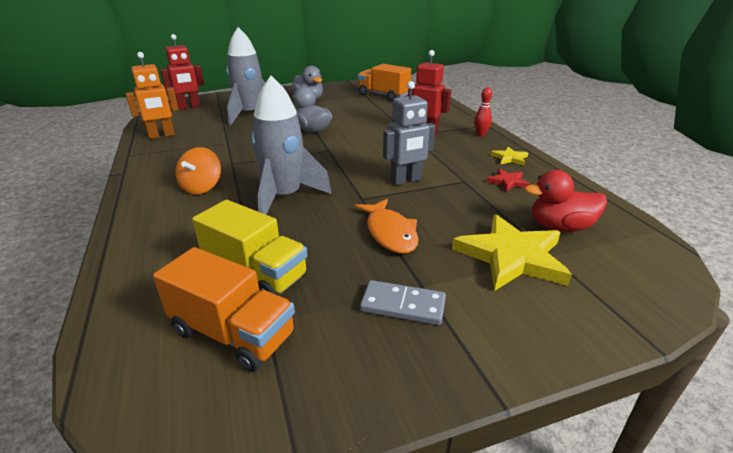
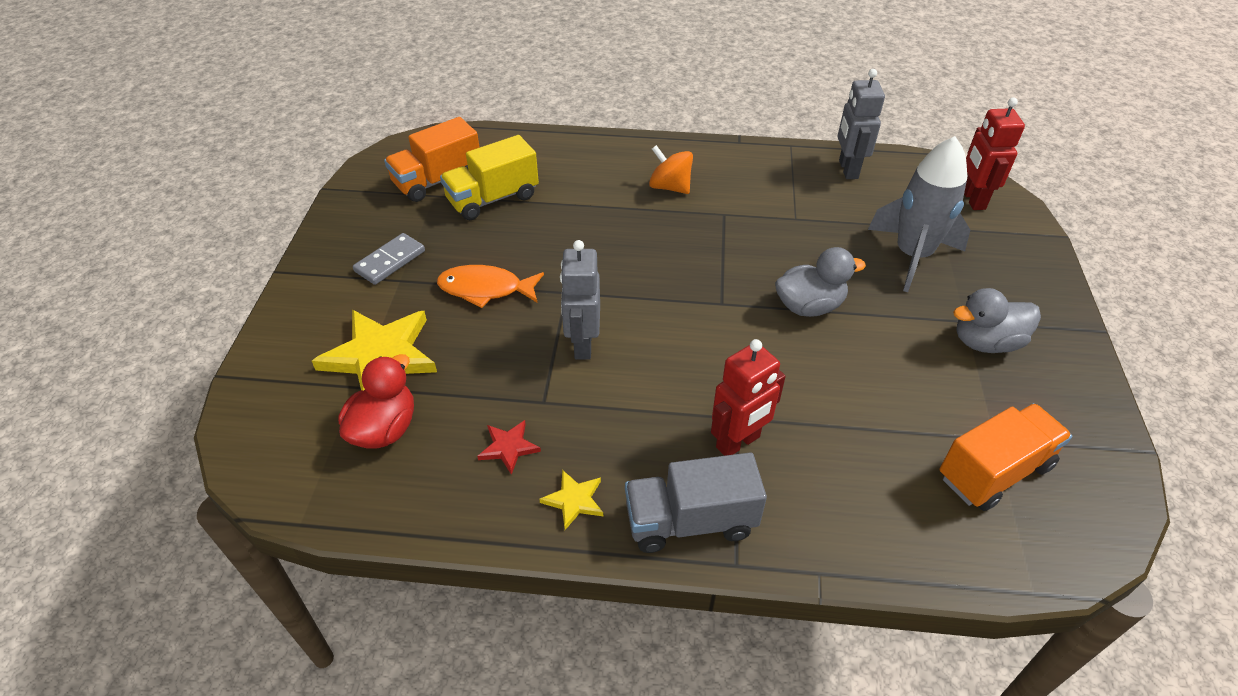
camera: 115 degrees right, 15 degrees up
(161, 135) = (847, 169): orange robot -> grey robot
(284, 197) = (608, 237): grey rocket -> none
(480, 134) = (690, 521): red bowling pin -> grey truck

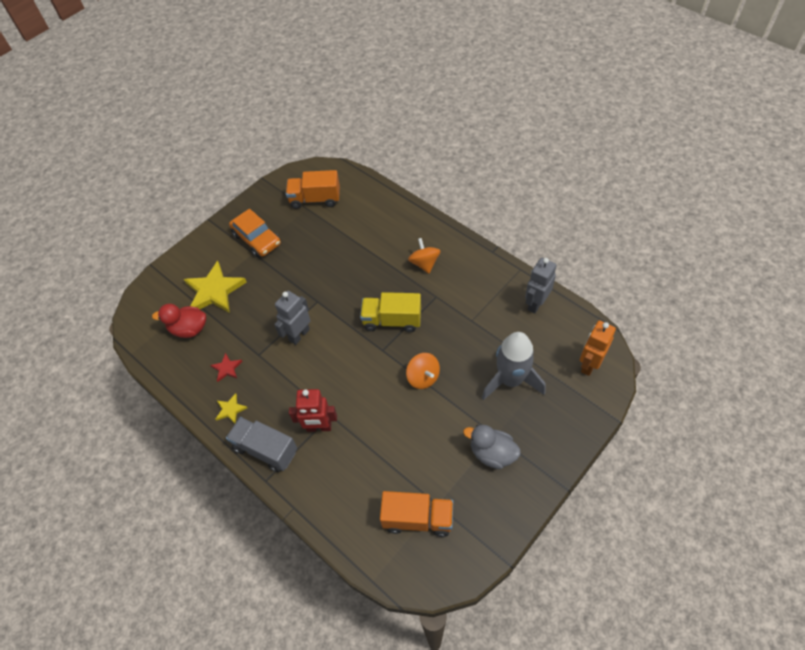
camera: 40 degrees right, 10 degrees up
(384, 429) = (189, 329): red duck -> red duck turned 150 degrees counterclockwise
(390, 261) = (257, 239): grey domino -> orange car
(485, 289) = (284, 279): orange fish -> none
(492, 199) = (331, 225): yellow truck -> yellow truck (392, 320)
(809, 306) = (423, 377): grey duck -> orange spinning top
(972, 199) = (589, 365): red robot -> orange robot

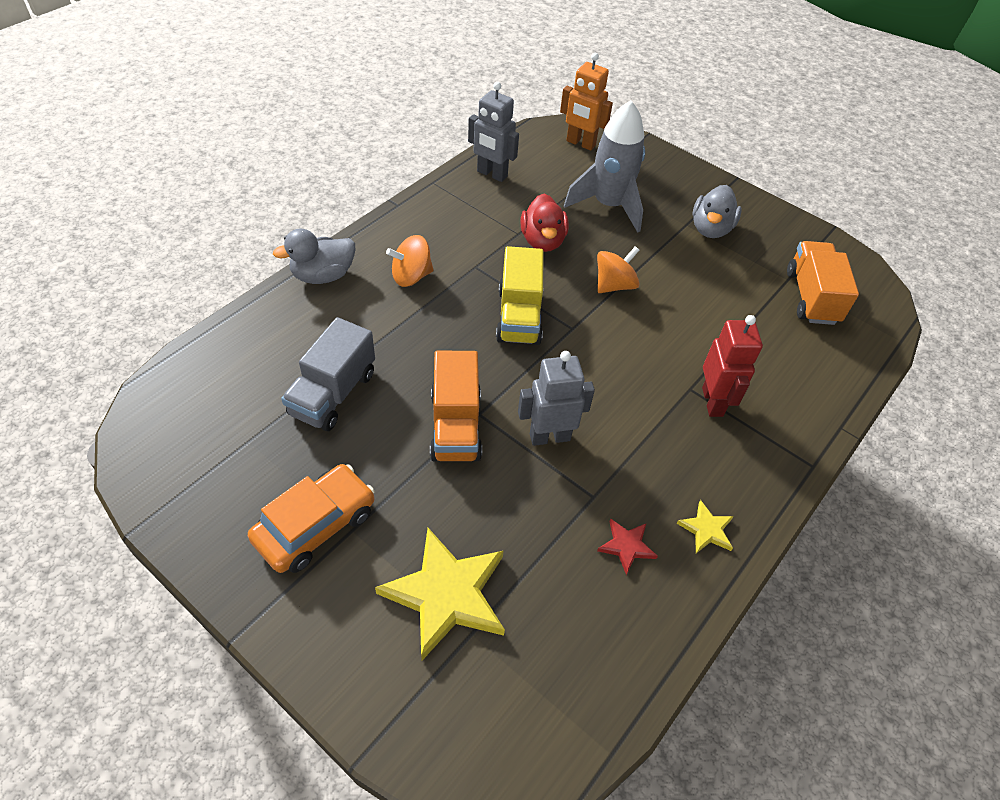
camera: 100 degrees left, 5 degrees down
(189, 329) = (543, 632): red duck -> red duck (542, 241)
(265, 449) = (765, 470): grey truck -> grey truck (333, 394)
(299, 335) = (549, 436): grey robot -> grey robot turned 135 degrees clockwise
(315, 199) = (227, 427): orange truck -> orange truck (455, 426)
(422, 222) = (323, 275): none -> grey duck

